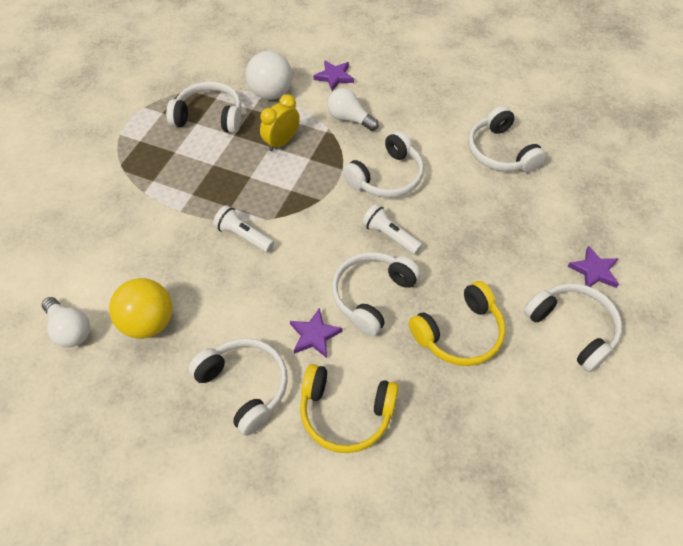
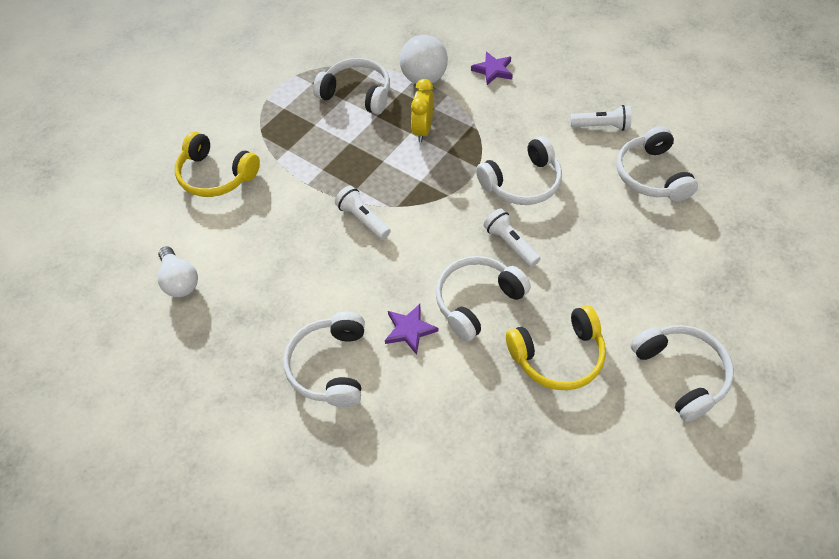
camera: 15 degrees right, 0 degrees up
(148, 322) = (253, 287): yellow ball -> none
(245, 386) = (330, 366): white headphones -> white headphones turned 150 degrees counterclockwise
(281, 142) = (422, 130): yellow clock -> yellow clock turned 45 degrees counterclockwise
(345, 413) = (422, 412): yellow headphones -> yellow headphones (216, 175)
(349, 119) = (498, 116): white light bulb -> none
(445, 114) = (601, 126): none -> white flashlight
(594, 271) = (721, 318): purple star -> none

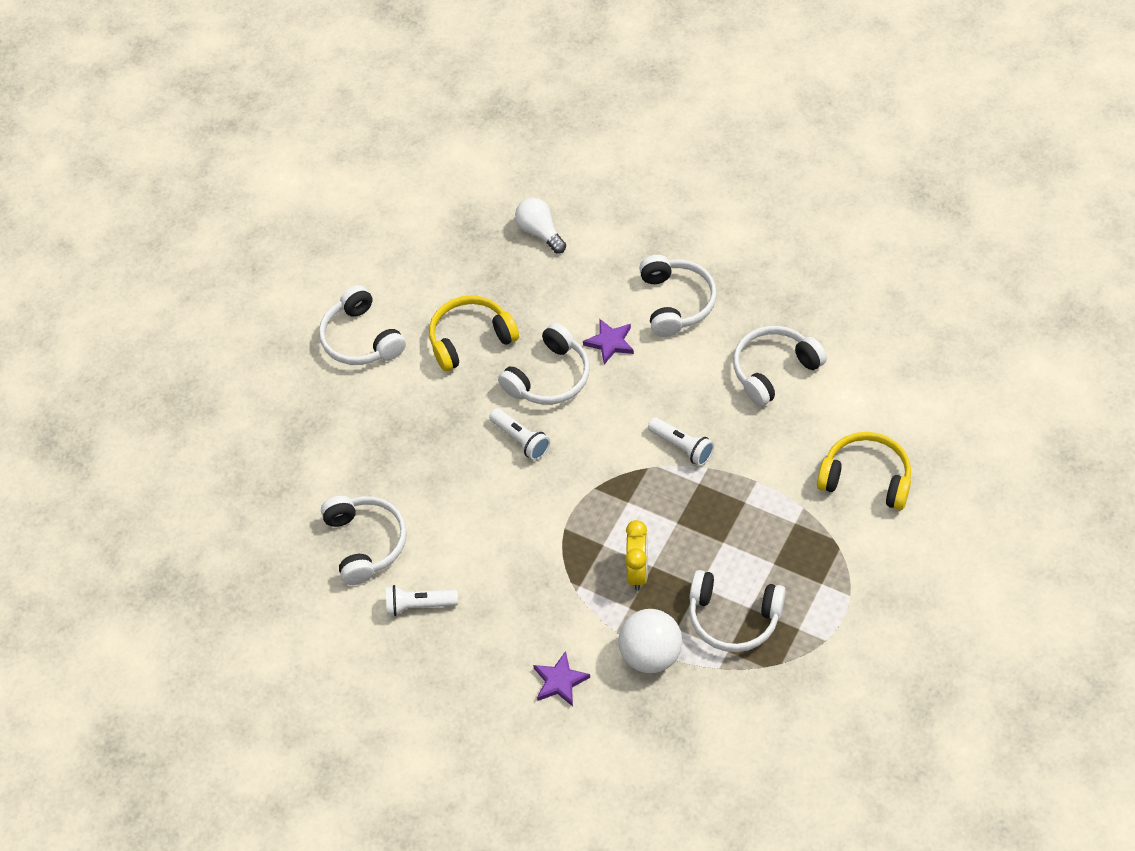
camera: 175 degrees right, 0 degrees up
(180, 281) = (850, 357): white light bulb -> white light bulb (540, 232)
(522, 182) = (512, 514): white headphones -> white headphones (773, 370)

